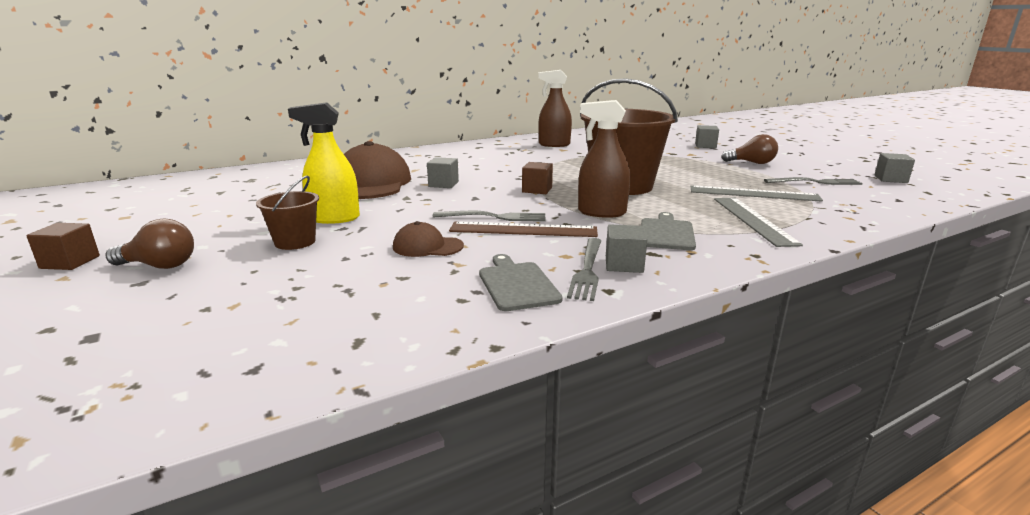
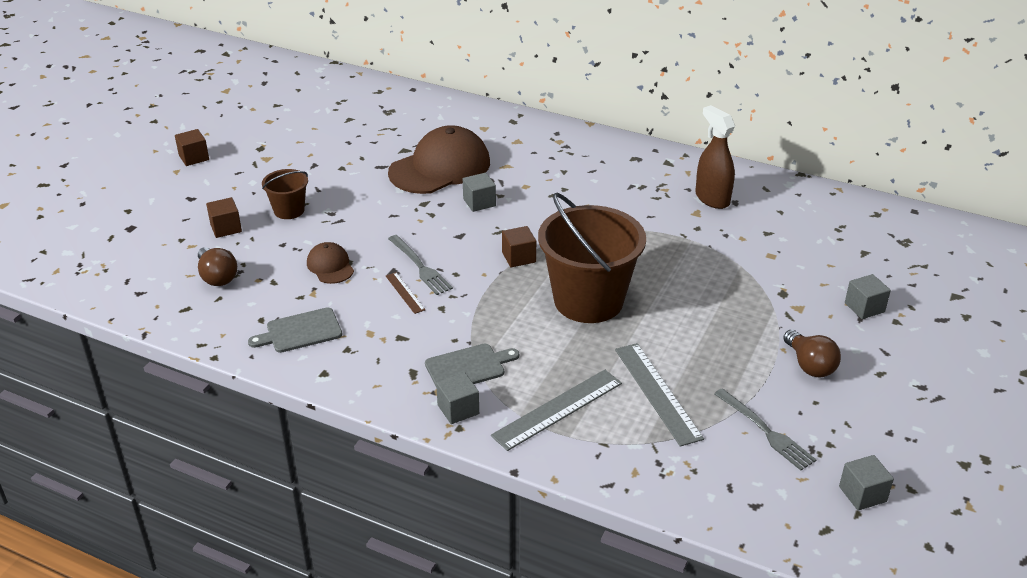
camera: 55 degrees right, 15 degrees up
(159, 266) = (214, 189): brown light bulb -> brown light bulb (217, 277)
(249, 277) = (226, 228): none -> brown cube
(334, 218) = (345, 199): yellow spray bottle -> none
(517, 284) = (300, 331): grey cutting board -> grey cutting board turned 150 degrees counterclockwise
(523, 230) = (405, 292): brown ruler -> brown ruler, size x0.52
(587, 270) = (350, 352): grey fork -> none
(601, 212) = (489, 316): brown spray bottle -> none
(624, 264) = (376, 366): grey cube -> grey cube (458, 409)

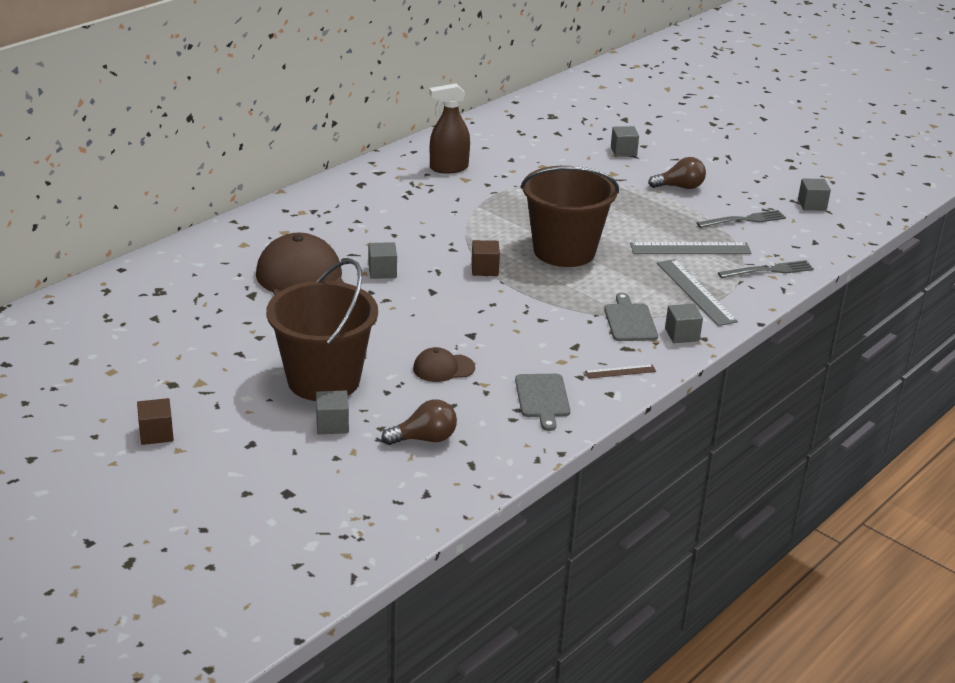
camera: 75 degrees left, 5 degrees down
(226, 228) = (332, 424): brown cube -> grey cube
(289, 210) = (323, 380): brown bucket -> brown bucket, size x2.07
(405, 292) = (509, 334): brown ruler -> brown ruler (620, 371)
(420, 267) = (472, 320): grey fork -> grey fork (769, 270)

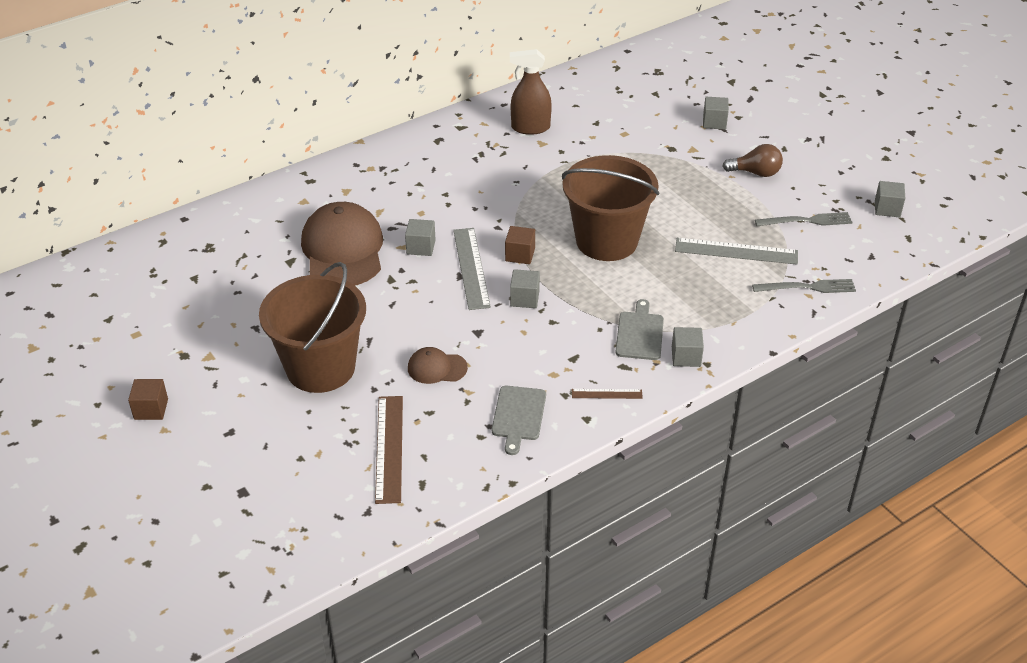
camera: 15 degrees right, 10 degrees up
(332, 424) = (310, 420): grey cube -> grey cube (524, 298)
(424, 439) = (389, 448): brown light bulb -> brown ruler
(696, 292) = (721, 305): grey ruler -> grey ruler (471, 268)

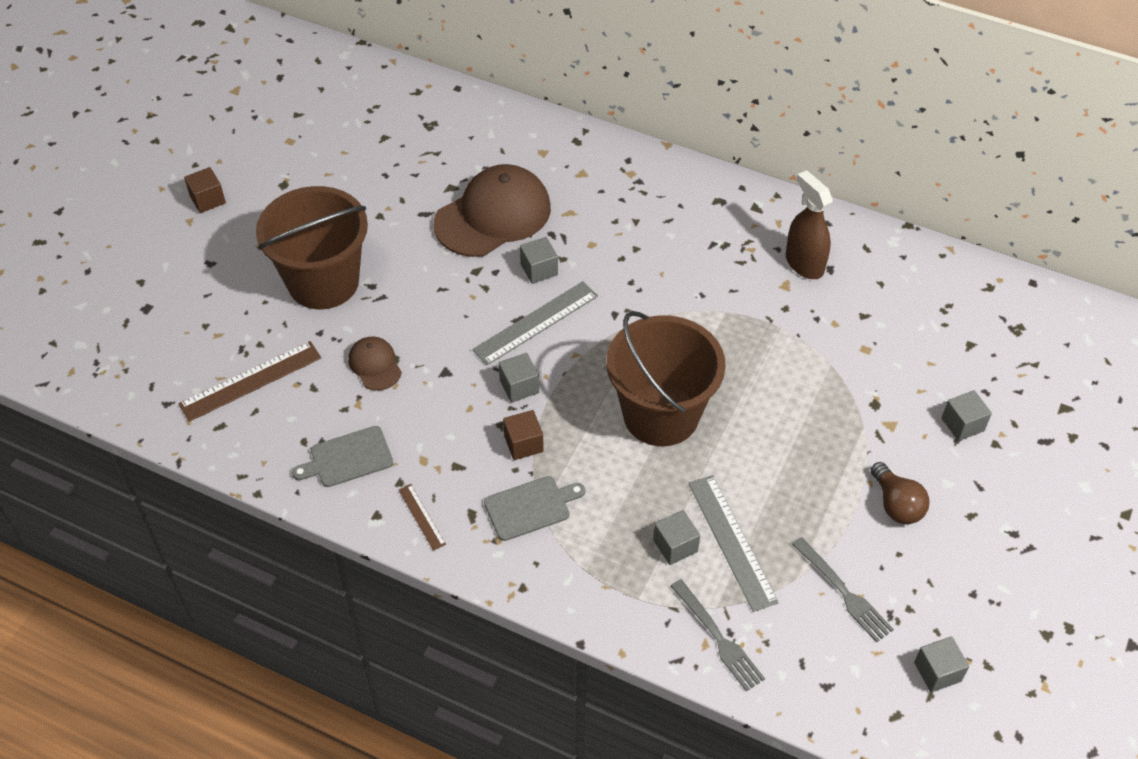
camera: 60 degrees right, 10 degrees up
(520, 255) = (584, 352): brown cube -> brown cube (523, 444)
(686, 357) = (521, 563): grey cube -> grey cube (675, 546)

